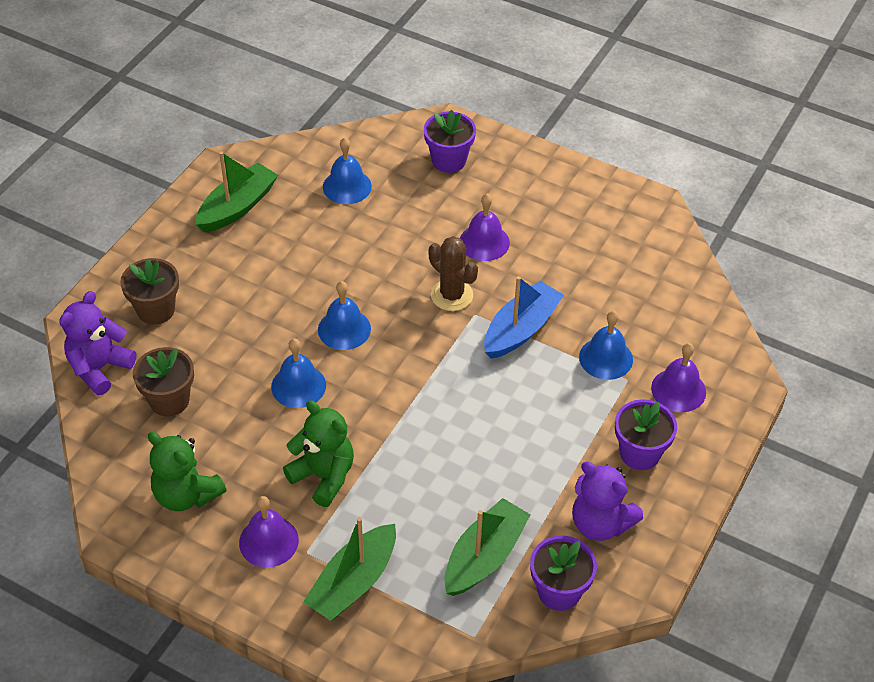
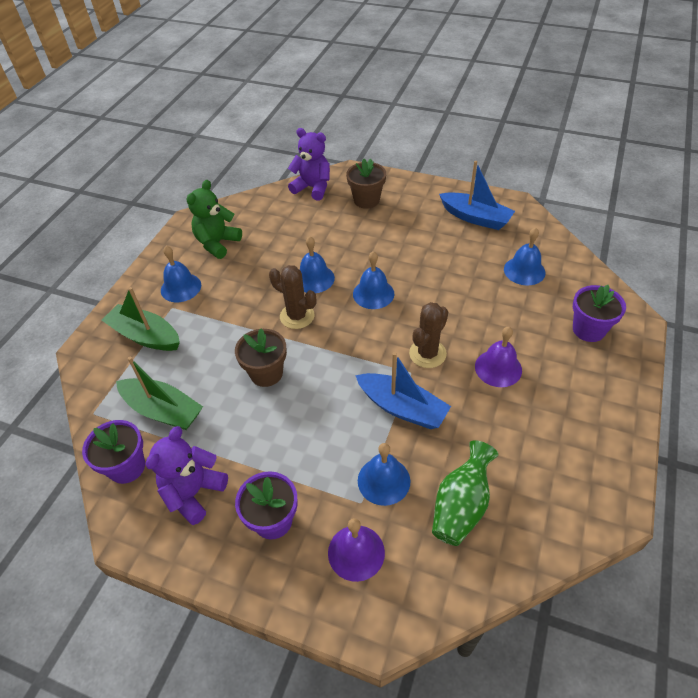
camera: 85 degrees right, 0 degrees up
(169, 400) = (292, 221): brown flower pot -> brown flower pot (266, 373)
(237, 207) = (475, 218): green boat -> blue boat
(268, 541) = (181, 287): purple bell -> blue bell
(323, 476) = (235, 305): green teddy bear -> none
(362, 410) = (297, 316): none -> brown cactus
(639, 305) = (461, 505): none -> green vase

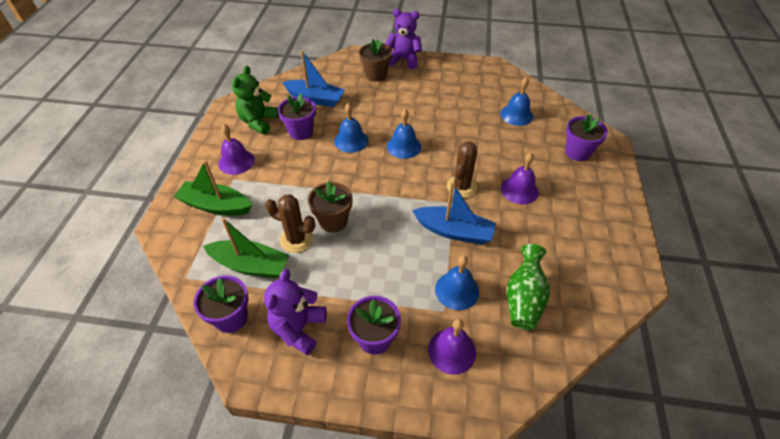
camera: 15 degrees left, 0 degrees up
(181, 287) = (236, 161): blue bell -> purple bell
(260, 261) = (301, 132): none -> purple flower pot
(297, 316) = (345, 172): brown cactus -> brown cactus (296, 239)
(313, 188) = (328, 69): purple teddy bear -> purple teddy bear (403, 60)
(475, 218) = (467, 79): blue boat -> blue boat (315, 99)

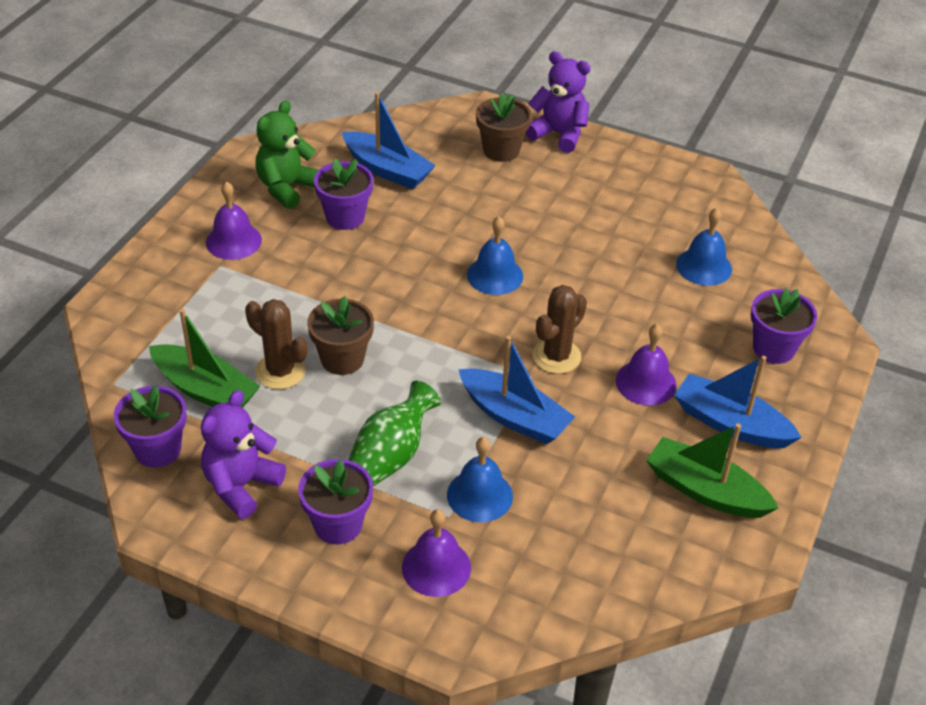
camera: 15 degrees right, 5 degrees down
(216, 206) = (184, 298): green boat -> green boat (705, 490)
(351, 140) = (416, 248): blue bell -> none
(523, 299) = (571, 531): green vase -> green vase (390, 456)
(578, 203) = (730, 424): none -> blue boat

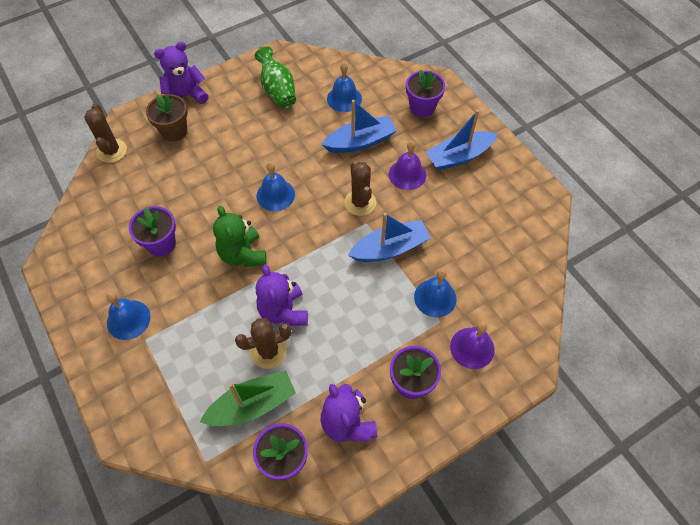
camera: 55 degrees left, 15 degrees up
(233, 241) = (128, 319): purple bell -> blue bell
(286, 188) = (104, 262): green teddy bear -> green teddy bear (243, 254)
(342, 359) = (283, 311): brown flower pot -> purple teddy bear
(387, 170) = (138, 197): blue boat -> blue boat (360, 142)
(390, 456) = (378, 327): green vase -> green vase (277, 90)
(428, 119) = (111, 151): none -> brown cactus
(705, 490) = (495, 194): green boat -> none

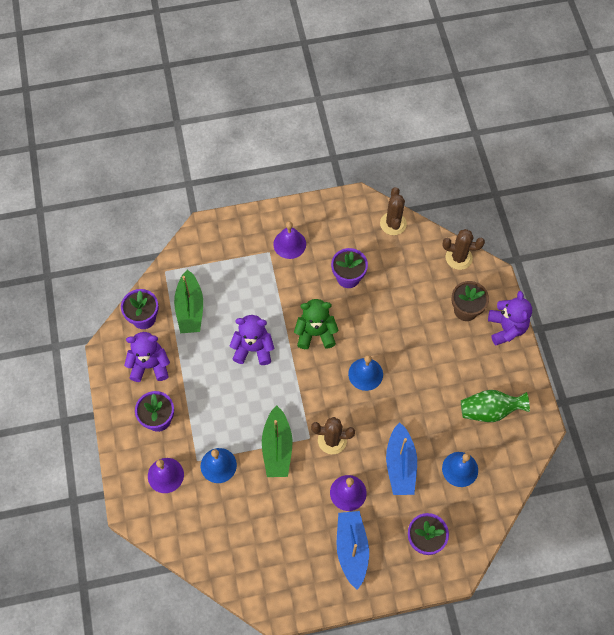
camera: 110 degrees right, 5 degrees up
(128, 319) = (289, 244): blue bell -> purple bell
(268, 352) = (225, 329): brown cactus -> brown cactus (393, 223)
(390, 248) = (277, 448): blue boat -> green boat

